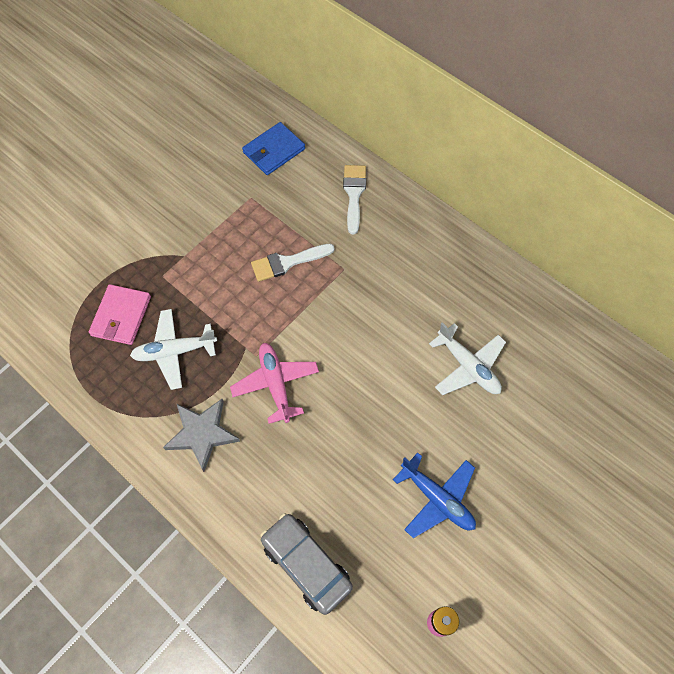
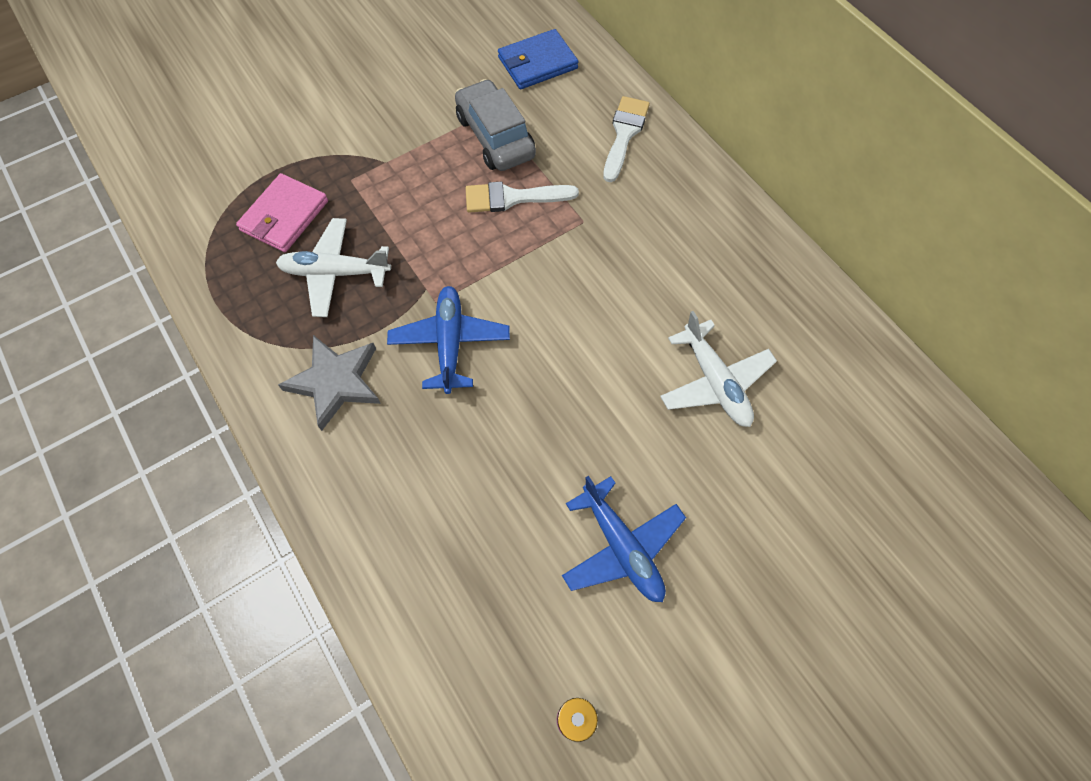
camera: 15 degrees right, 0 degrees up
(275, 384) = (450, 343): pink plane -> blue plane
(306, 565) = (415, 587): grey car -> grey car (495, 137)

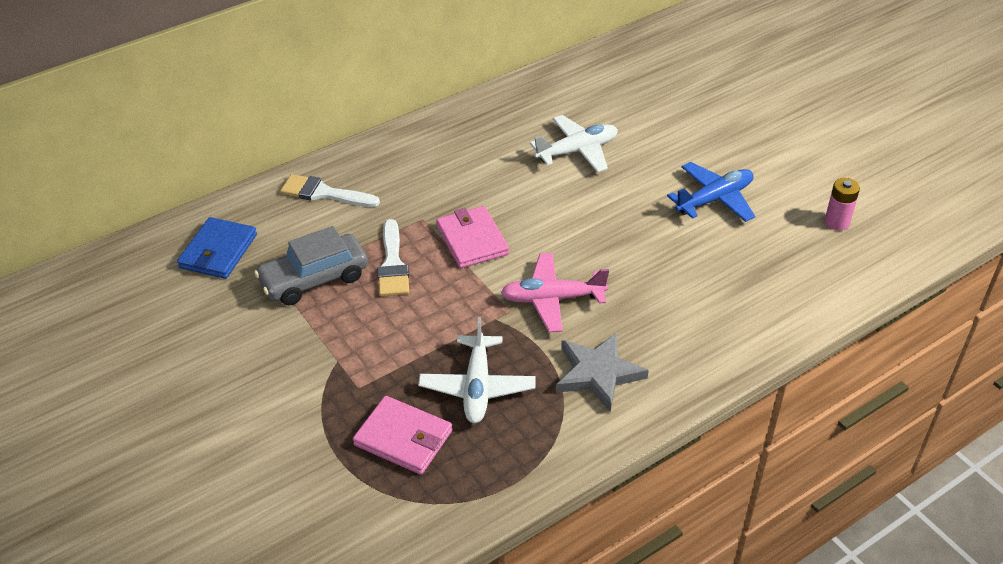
camera: 90 degrees left, 20 degrees down
(450, 343) = (552, 299): blue plane -> pink plane
(537, 63) = (218, 251): blue wallet -> blue wallet turned 45 degrees clockwise
(548, 267) = (472, 240): none -> pink wallet

